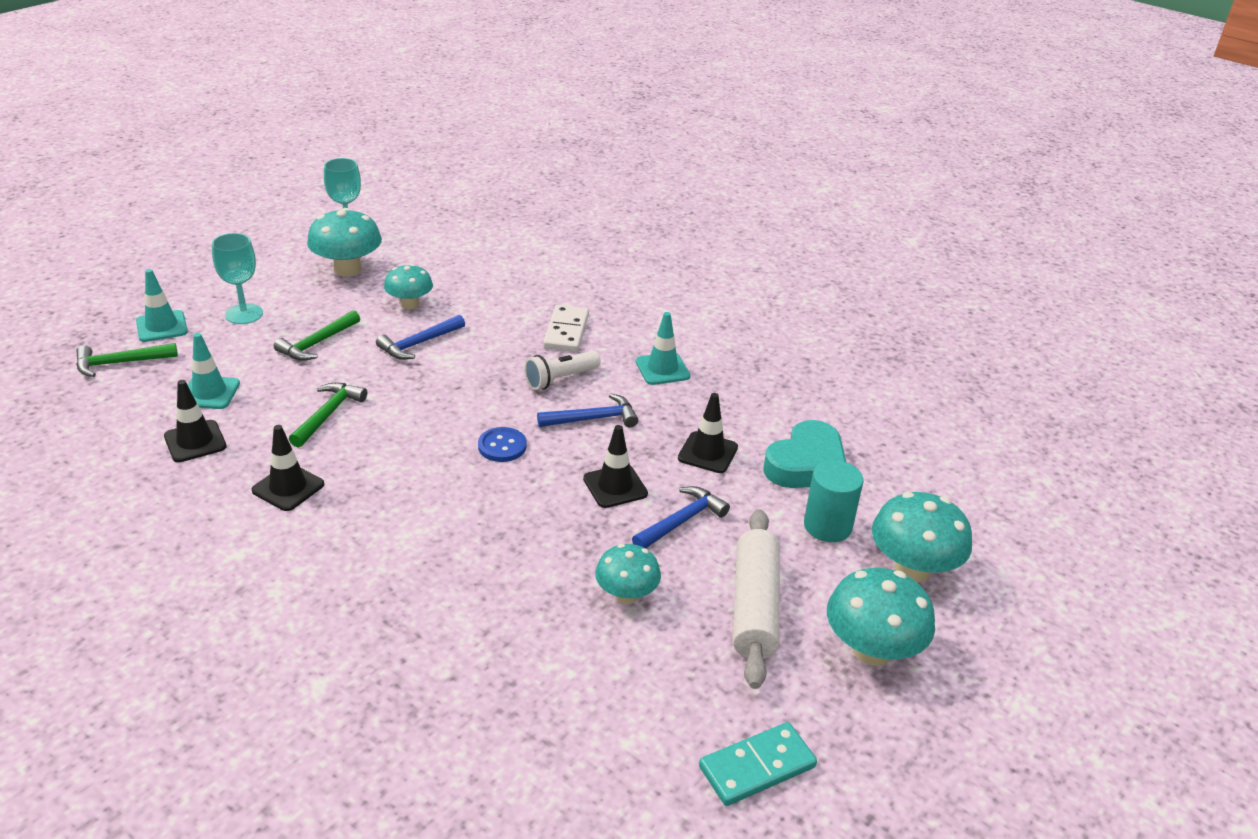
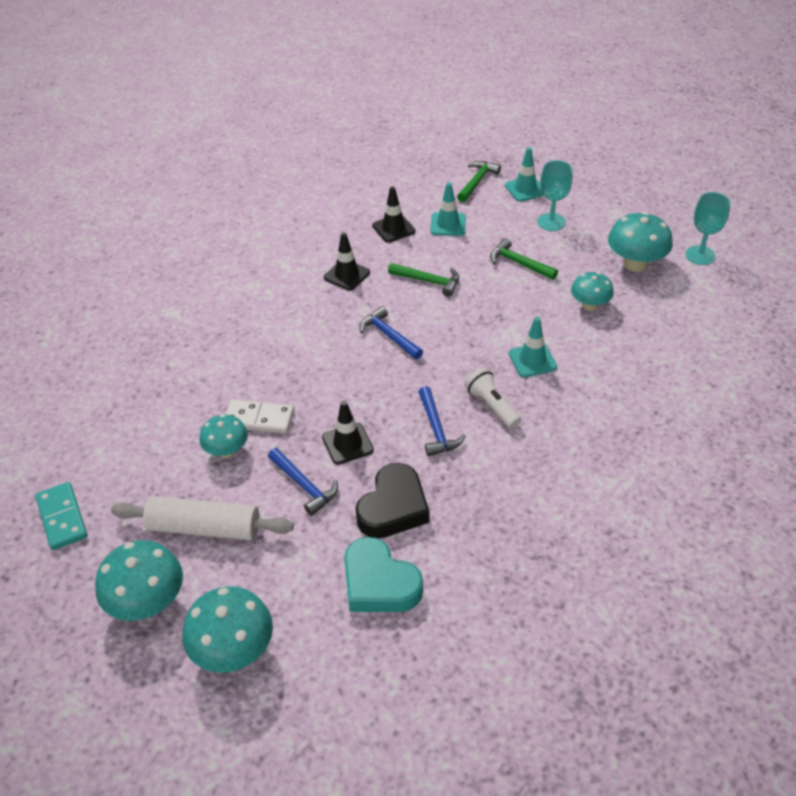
camera: 95 degrees right, 10 degrees up
(120, 363) = (477, 182): green hammer -> green hammer turned 45 degrees clockwise
(418, 344) = (529, 316): blue hammer -> blue hammer (389, 335)
(502, 446) = (396, 375): blue button -> none
(566, 331) = (570, 407): white domino -> white domino (259, 419)
(662, 369) = (520, 478): turquoise traffic cone -> turquoise traffic cone (532, 360)
(707, 453) = (393, 507): black traffic cone -> black heart
(827, 526) = (293, 590): turquoise cylinder -> none

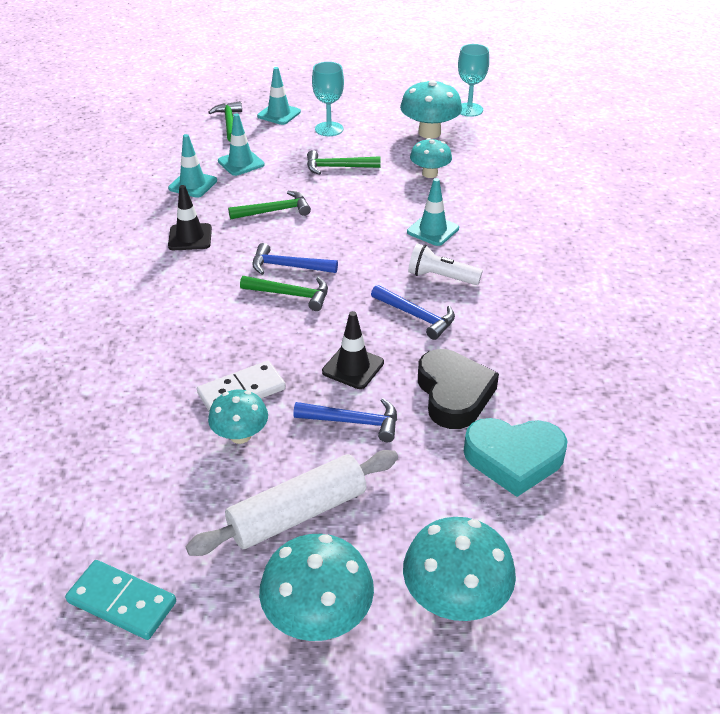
camera: 40 degrees left, 5 degrees down
(366, 361) = (291, 295): none -> green hammer
(393, 228) = (193, 184): black traffic cone -> turquoise traffic cone

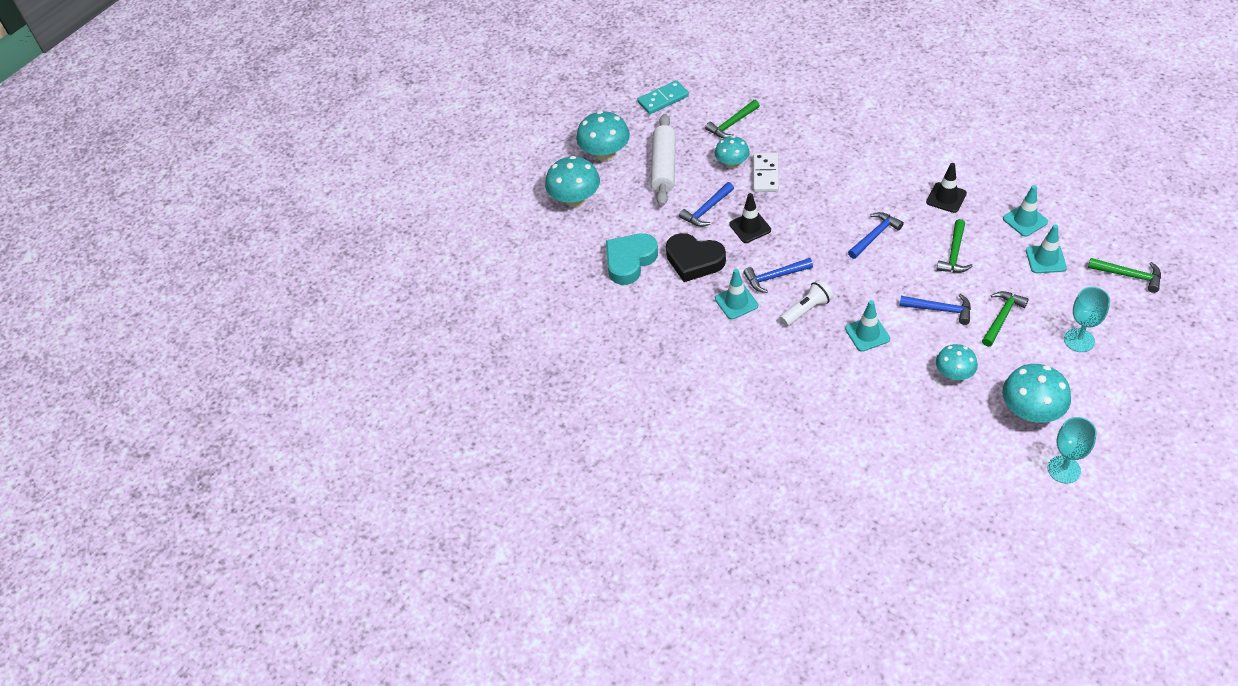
camera: 130 degrees right, 10 degrees up
(279, 114) = (1131, 316): turquoise traffic cone -> turquoise traffic cone (736, 302)
(291, 295) = (841, 226): green hammer -> green hammer (732, 124)
(359, 199) = (940, 309): none -> blue hammer

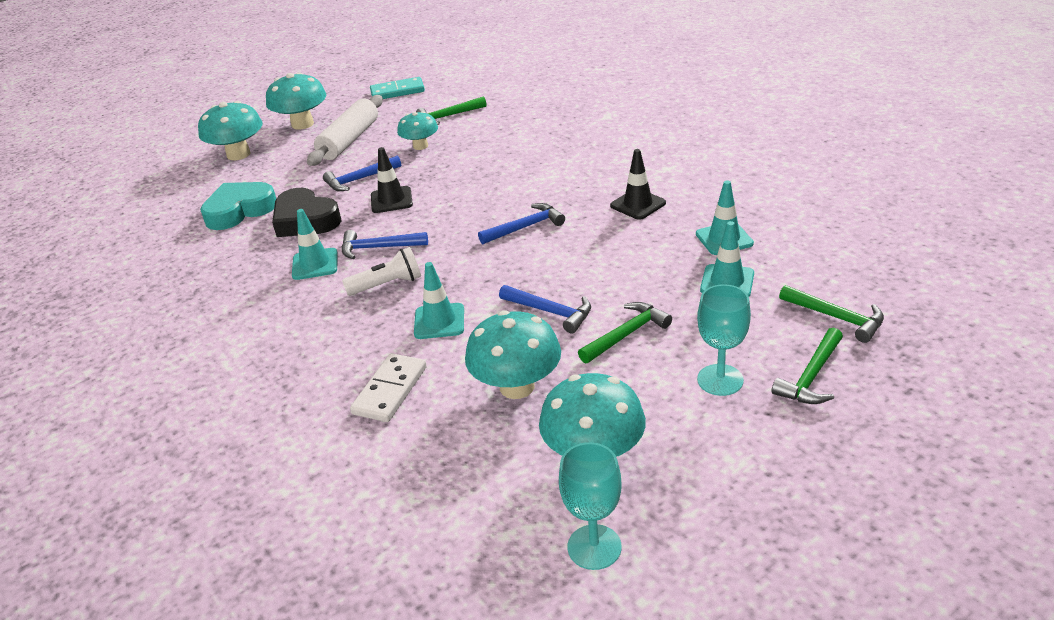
camera: 15 degrees right, 15 degrees down
(765, 174) = (447, 159): white domino -> white domino (390, 390)
(954, 254) = (610, 258): green hammer -> green hammer (811, 377)
(954, 374) = (517, 387): turquoise mushroom -> turquoise mushroom, size x1.56

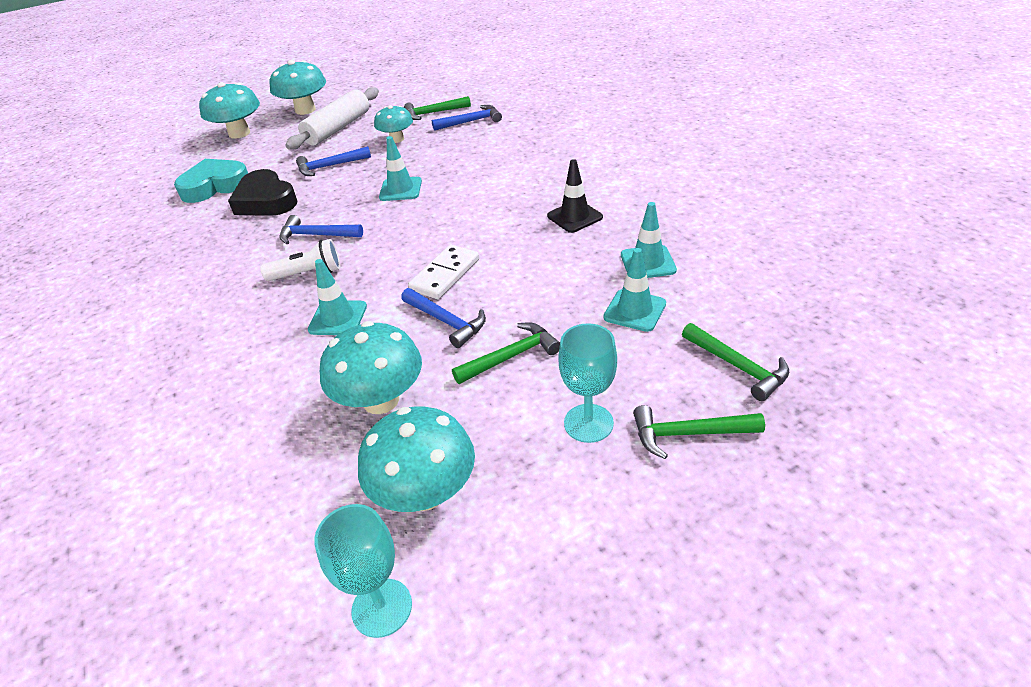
camera: 10 degrees right, 5 degrees up
(315, 264) = (254, 245): turquoise traffic cone -> turquoise traffic cone (400, 189)
(390, 390) = (260, 386): white domino -> white domino (445, 274)
(391, 200) = (349, 189): black traffic cone -> none
(397, 91) = (399, 86): turquoise domino -> none
(525, 227) = (458, 229): blue hammer -> blue hammer (471, 121)
(811, 377) = (688, 434): green hammer -> green hammer turned 45 degrees clockwise

